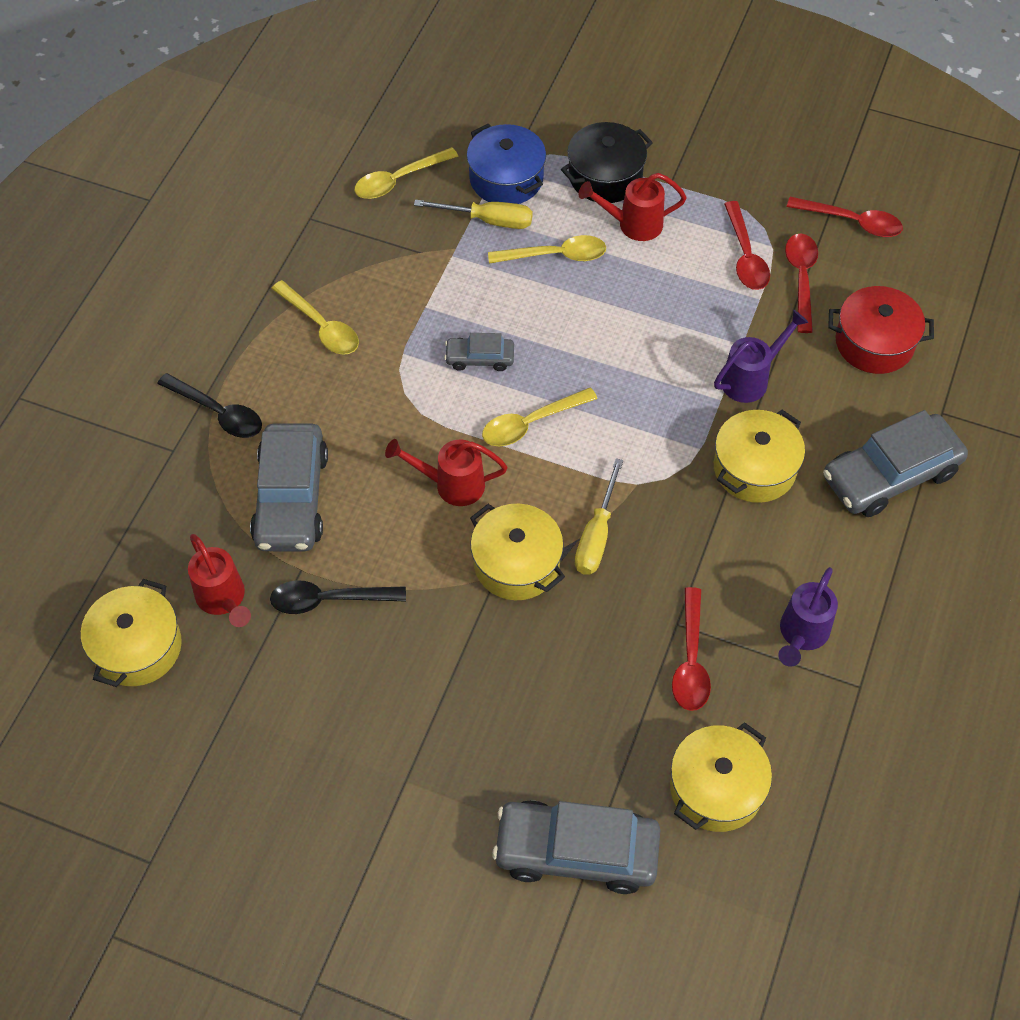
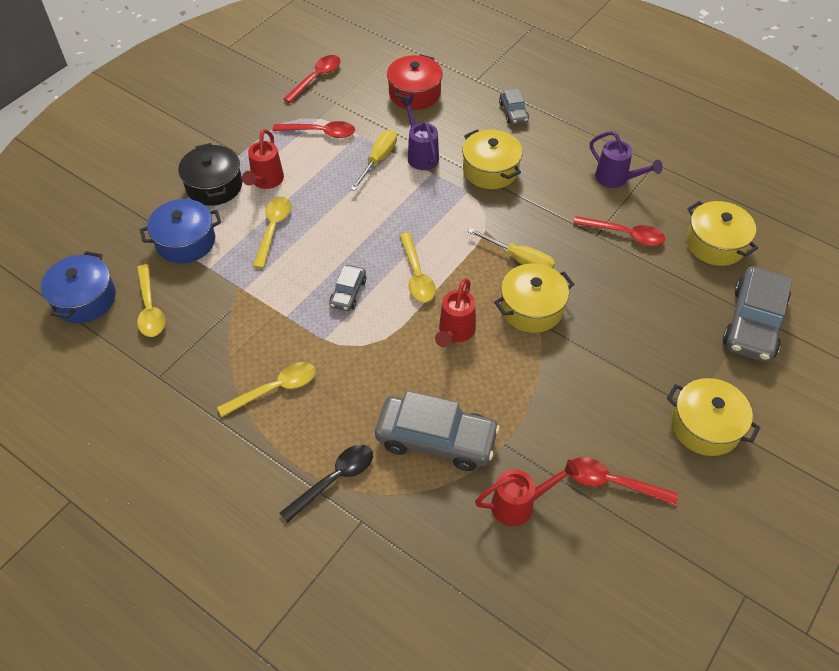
camera: 75 degrees left, 5 degrees down
(137, 647) = (550, 578): yellow pot -> yellow pot (705, 426)
(329, 600) = (536, 430): black spoon -> none
(394, 120) = (85, 299): none -> blue pot
(488, 220) = (220, 261): yellow screwdriver -> yellow screwdriver (378, 160)
(801, 279) = (351, 112): red spoon -> red spoon (612, 482)
(890, 475) = (513, 112): grey car -> grey car, size x0.51

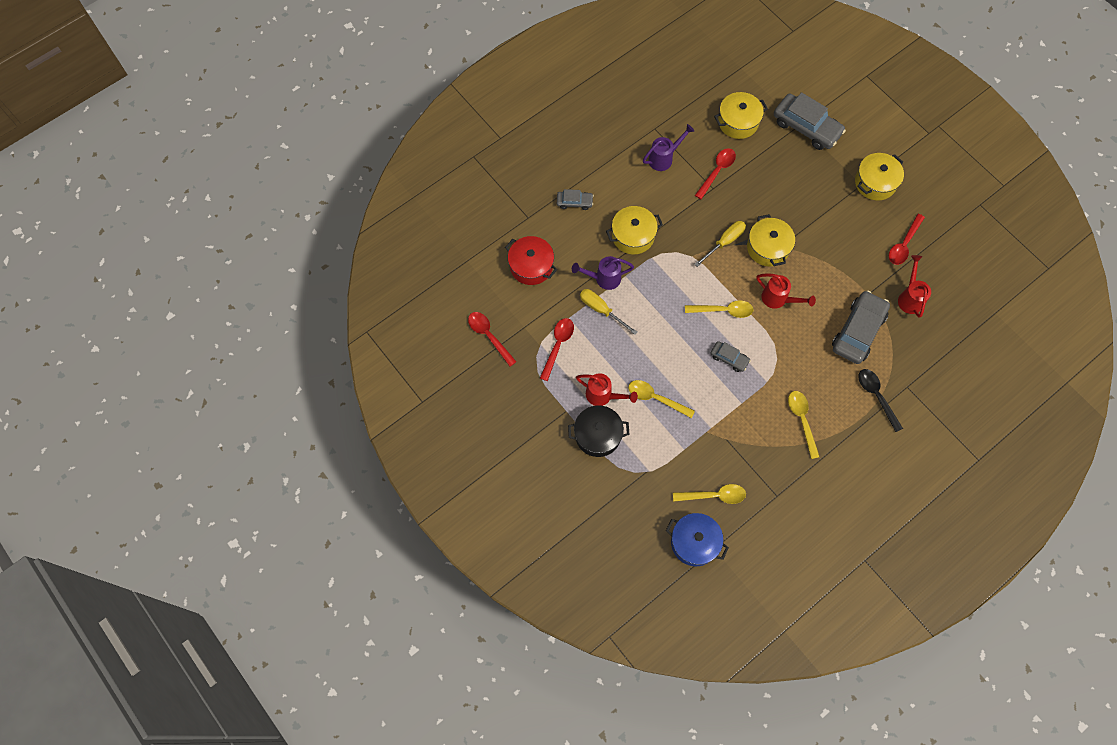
camera: 75 degrees left, 15 degrees up
(185, 241) = (653, 463): blue pot -> none

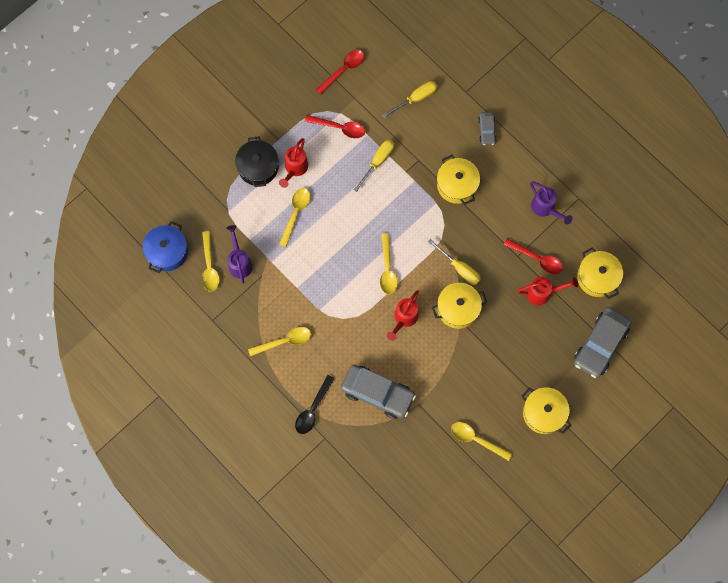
camera: 85 degrees right, 5 degrees up
(531, 266) = (416, 98): red pot -> yellow screwdriver
(603, 279) = (409, 161): purple watering can -> purple watering can (239, 262)
(729, 358) = (339, 276): grey car -> none
(876, 396) = (313, 409): black spoon -> black spoon turned 150 degrees clockwise
(903, 244) = (476, 439): red spoon -> yellow spoon
(909, 297) = (418, 443): red watering can -> red watering can (543, 293)

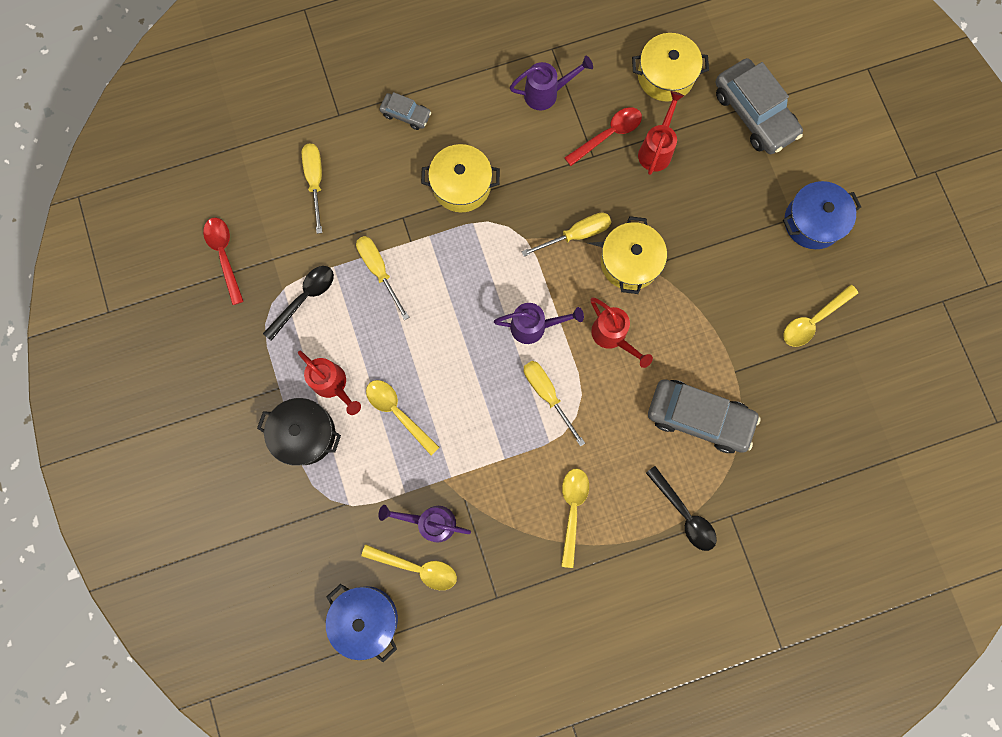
camera: 65 degrees left, 5 degrees up
(339, 128) = (304, 298): red spoon -> black spoon
(348, 295) = (547, 394): none -> yellow screwdriver
(377, 393) = (699, 417): grey car -> grey car turned 60 degrees clockwise
(387, 269) = (534, 327): yellow spoon -> purple watering can
(543, 413) = (812, 222): yellow pot -> blue pot

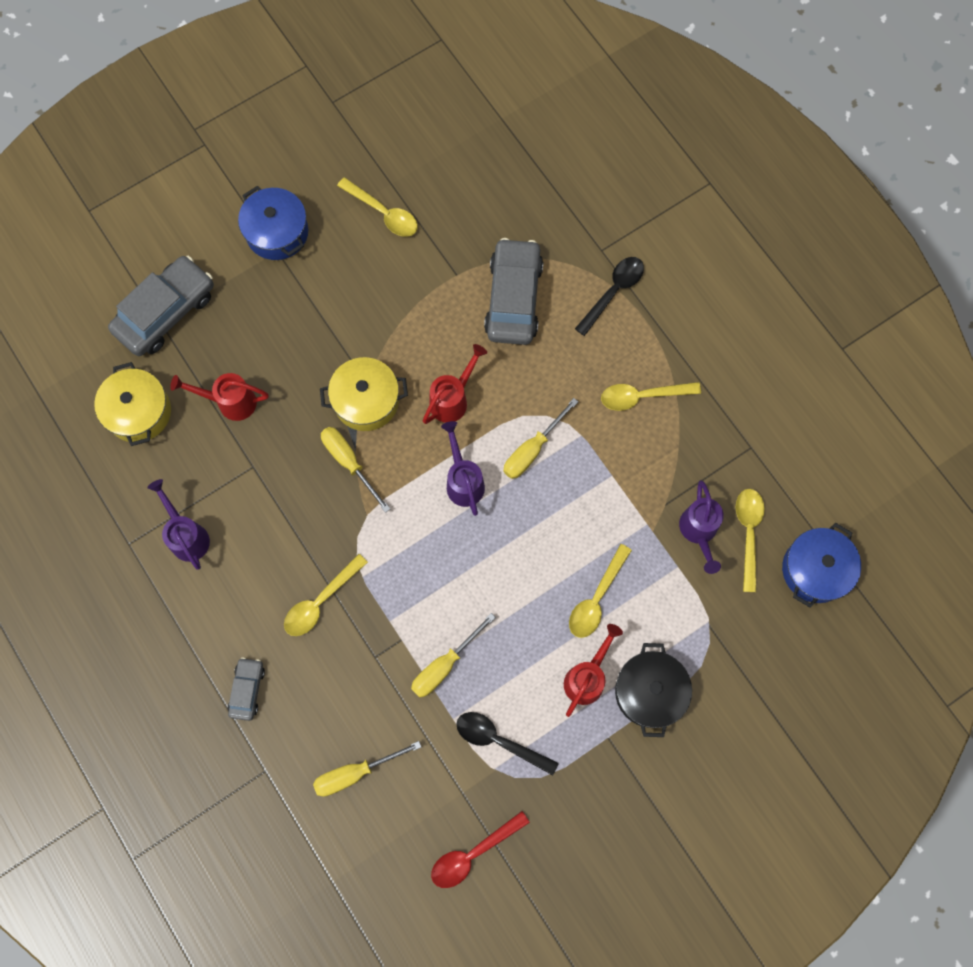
camera: 105 degrees left, 5 degrees down
(461, 185) = (321, 601): yellow pot -> yellow spoon
(608, 135) = (223, 457): red spoon -> none

